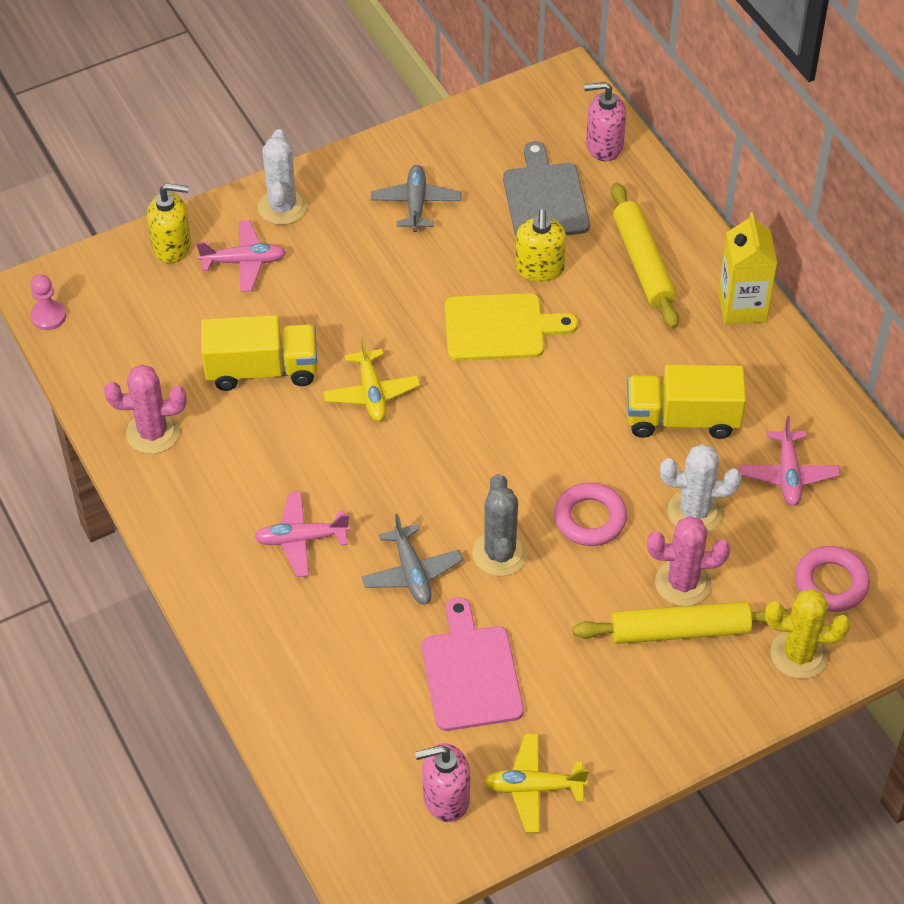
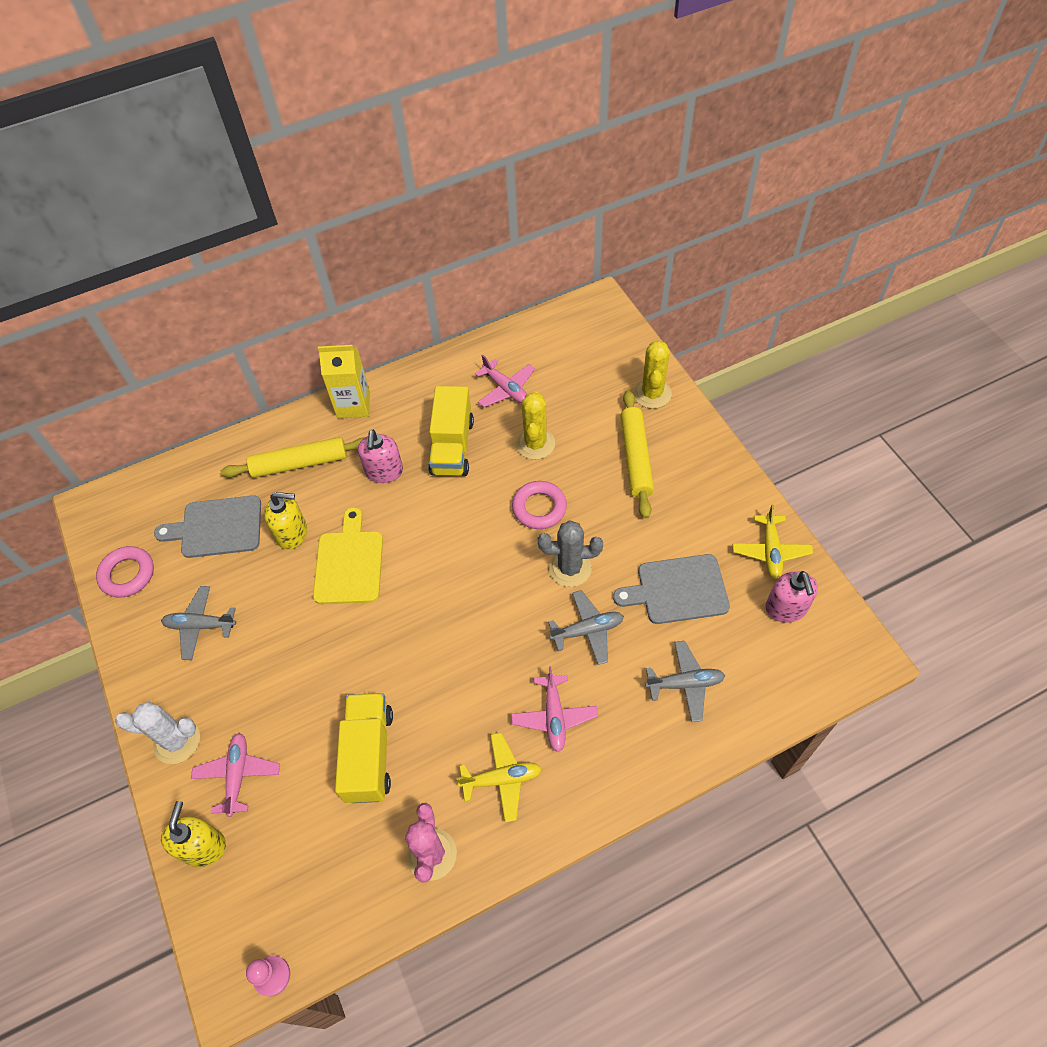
camera: 85 degrees left, 5 degrees up
(340, 675) = (685, 684): none -> grey plane
(371, 393) = (405, 661): yellow plane -> yellow plane (502, 779)
(470, 673) = (677, 590): pink cutting board -> grey cutting board
(604, 146) = (171, 484): pink soap dispenser -> pink soap dispenser (384, 471)
(683, 583) = (596, 454): pink cactus -> none
(694, 512) = (535, 444): white cactus -> yellow cactus
(788, 475) = (506, 389): pink plane -> pink plane turned 45 degrees clockwise
(831, 583) = (595, 373): pink ring -> pink ring (127, 574)

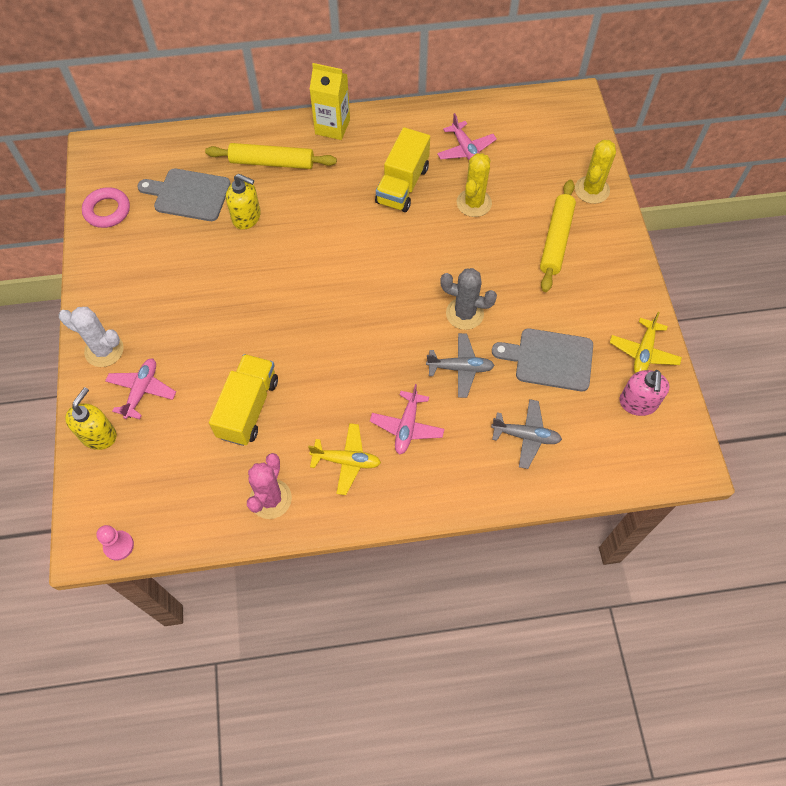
camera: 15 degrees right, 5 degrees up
(200, 625) = (150, 268): grey plane -> none
(349, 563) = (284, 254): yellow cutting board -> none
(384, 471) = (338, 189): pink soap dispenser -> none
(539, 508) = (457, 257): pink ring -> none

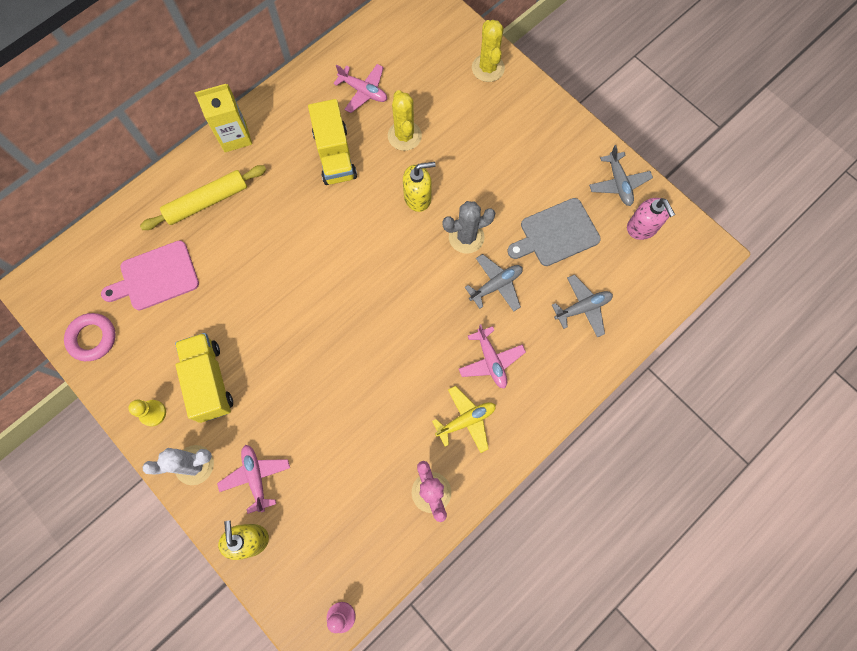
camera: 35 degrees left, 10 degrees up
(105, 292) = (153, 413): none -> yellow pawn
(188, 195) = (156, 277): grey cutting board -> pink cutting board
(246, 217) = (224, 265): yellow soap dispenser -> yellow soap dispenser (418, 197)
(248, 408) = (356, 431): yellow truck -> yellow truck (209, 381)
(556, 240) = (491, 129): yellow rolling pin -> none
(643, 352) = (618, 183): yellow plane -> grey plane

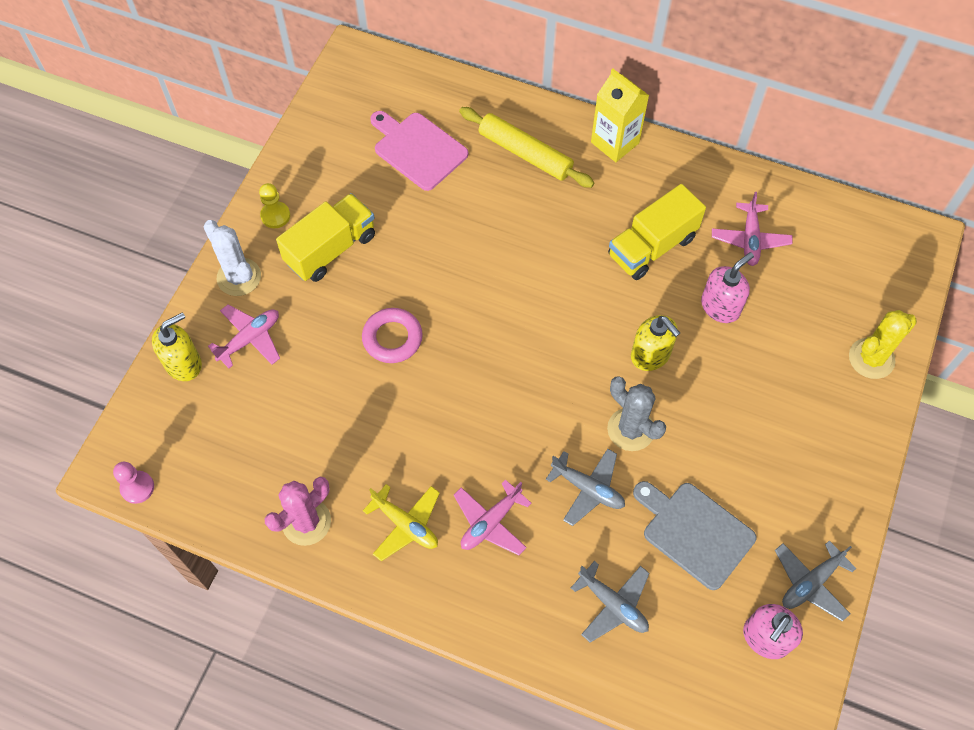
camera: 65 degrees right, 10 degrees down
(92, 338) = (327, 128): pink ring -> pink ring (392, 338)
(404, 136) = (720, 306): yellow cactus -> pink soap dispenser

